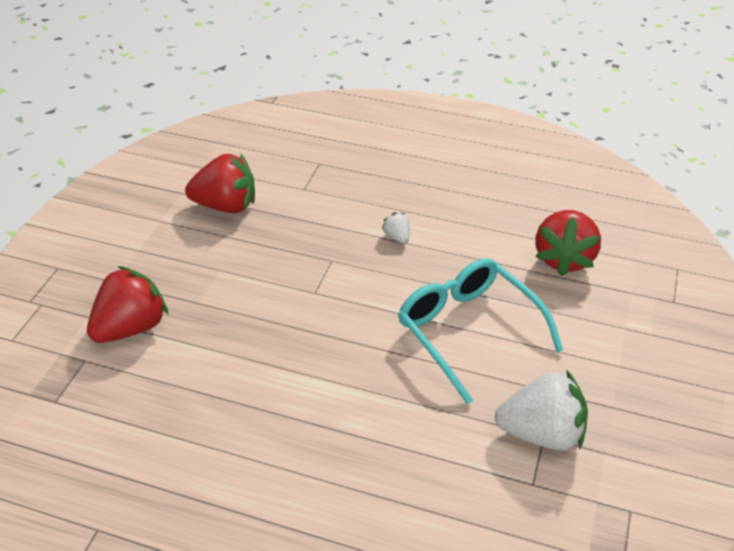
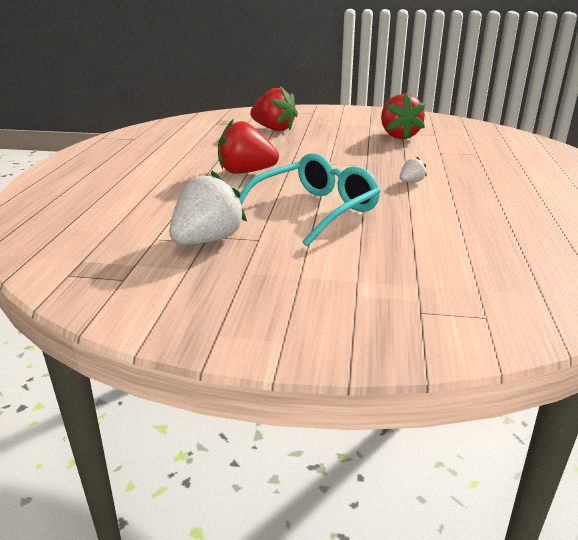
camera: 80 degrees right, 15 degrees down
(541, 433) = (207, 240): white strawberry -> white strawberry turned 135 degrees counterclockwise
(563, 258) = (443, 247): red strawberry -> red strawberry (246, 172)

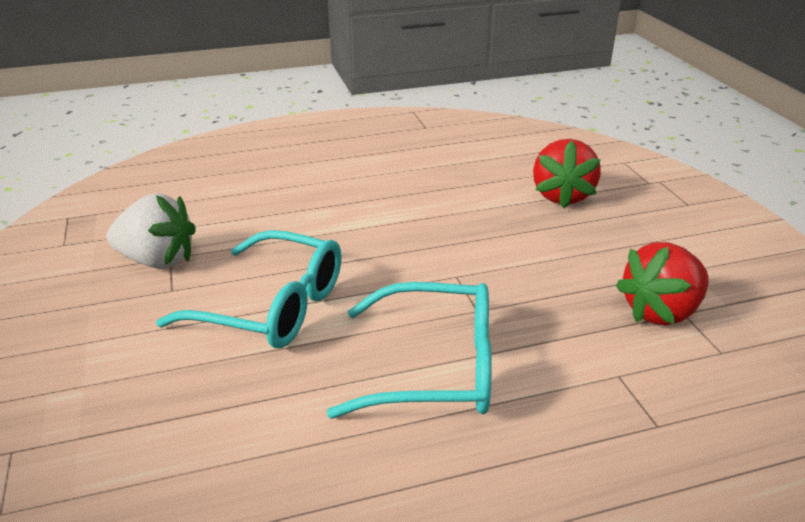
camera: 65 degrees right, 5 degrees up
(246, 172) = (370, 225): red strawberry -> none
(411, 182) = (436, 368): white strawberry -> turquoise glasses

